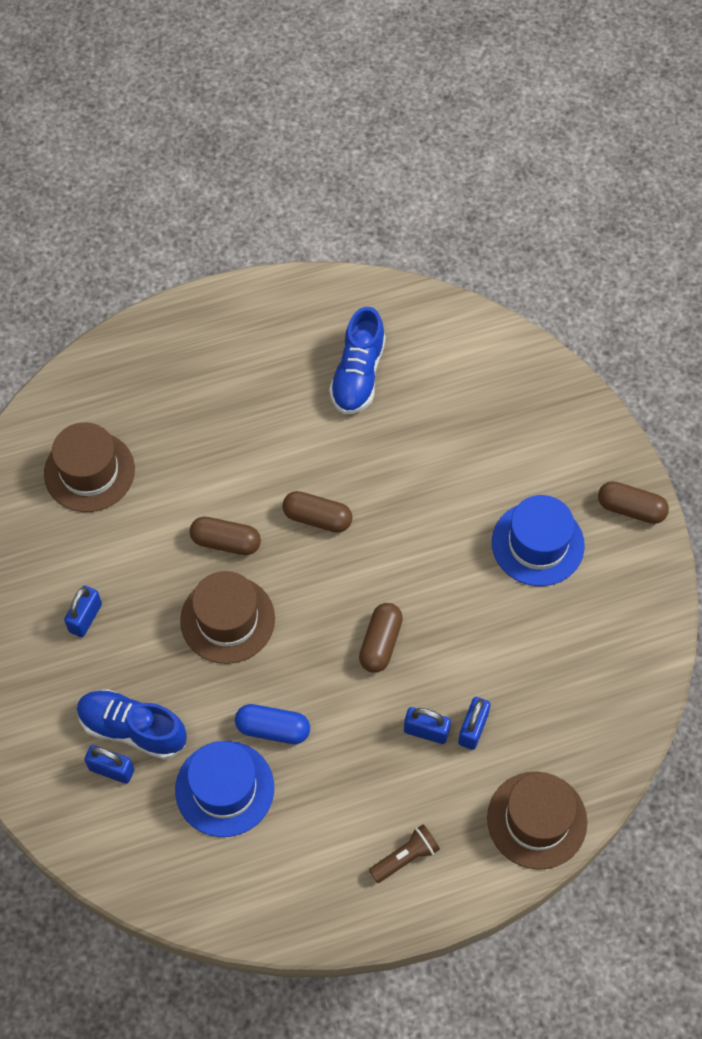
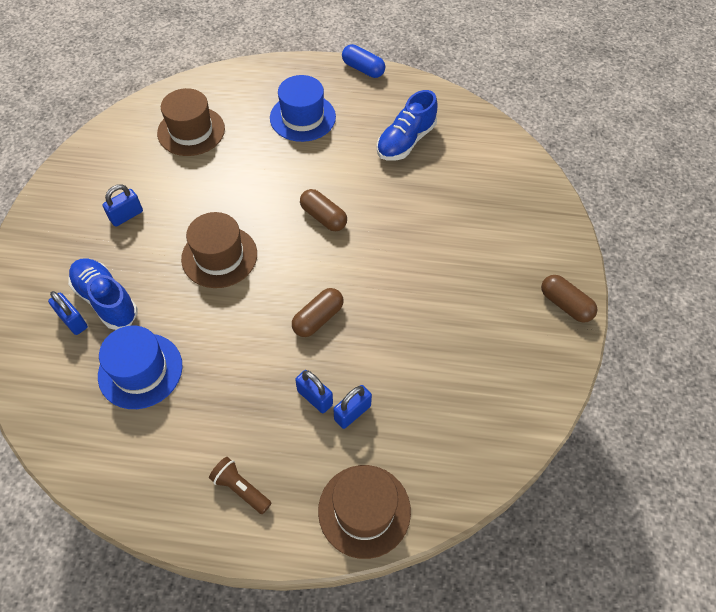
camera: 25 degrees right, 5 degrees down
(226, 542) = (251, 207): brown capsule -> none
(273, 729) = (202, 344): blue capsule -> blue capsule (363, 69)
(405, 857) = (241, 488): brown flashlight -> brown flashlight turned 135 degrees counterclockwise
(537, 544) = (477, 299): blue hat -> blue hat (302, 117)

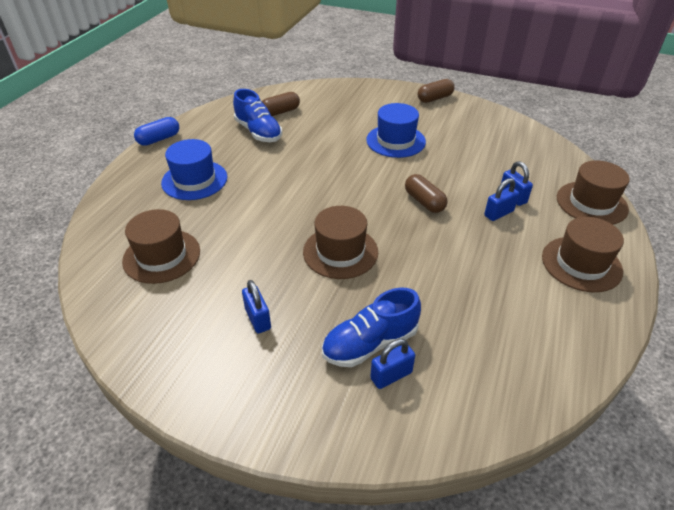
camera: 75 degrees left, 15 degrees down
(140, 370) = (462, 320): blue hat -> blue hat (395, 141)
(241, 488) = (581, 264): brown flashlight -> brown hat
(323, 217) = (320, 184): brown capsule -> brown capsule (280, 112)

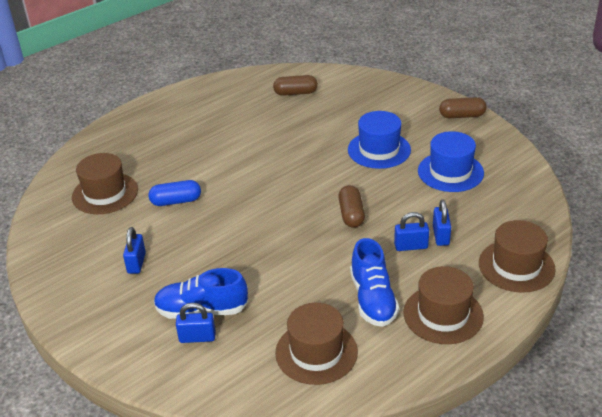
camera: 30 degrees right, 5 degrees down
(159, 139) = (173, 93): blue capsule -> blue capsule (176, 201)
(194, 180) = (174, 138): blue hat -> blue hat (450, 172)
(258, 132) = (260, 108): blue shoe -> blue shoe (373, 299)
(340, 252) = (240, 234): brown hat -> brown hat (316, 352)

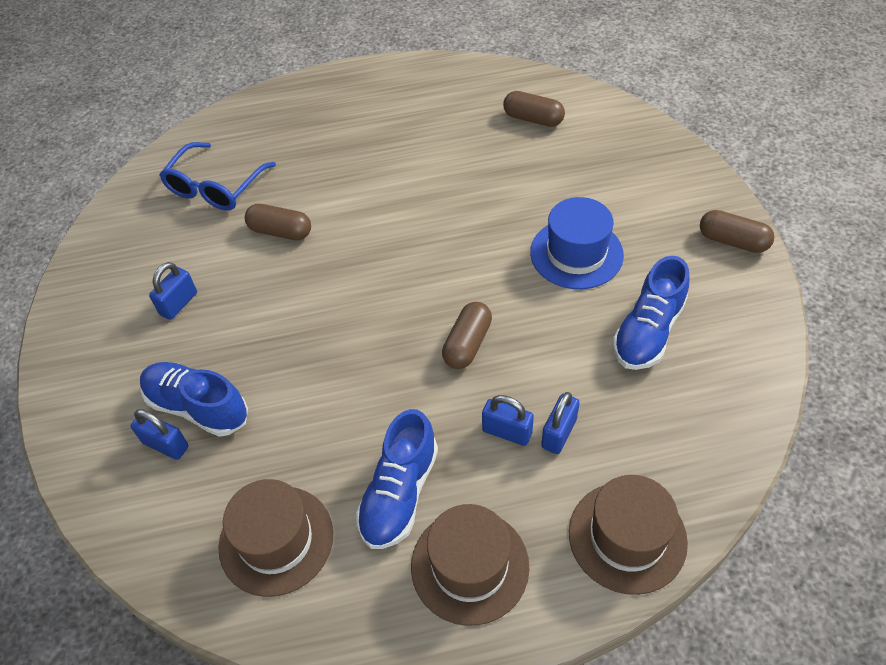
camera: 30 degrees right, 15 degrees up
(105, 193) = (215, 187): brown hat -> blue glasses
(176, 201) = (280, 231): blue capsule -> brown capsule
(450, 172) = (648, 331): blue hat -> blue shoe

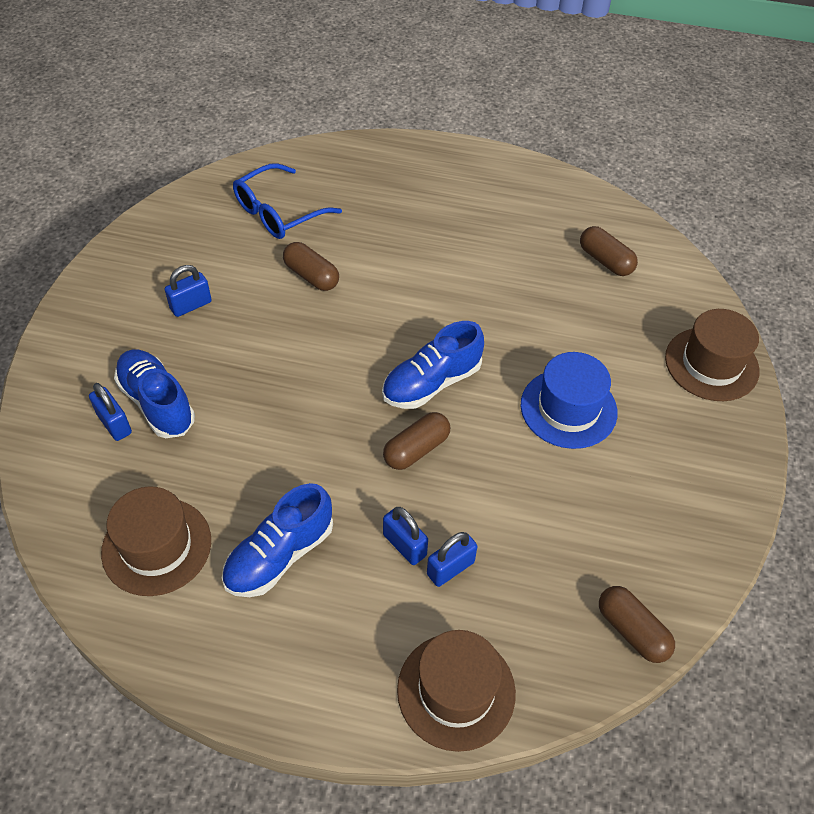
camera: 20 degrees right, 0 degrees up
(470, 566) = (302, 647): brown hat -> brown hat (711, 364)
(648, 331) = (592, 512): blue shoe -> blue shoe (432, 383)
(733, 241) = (732, 462): brown capsule -> brown capsule (632, 630)

